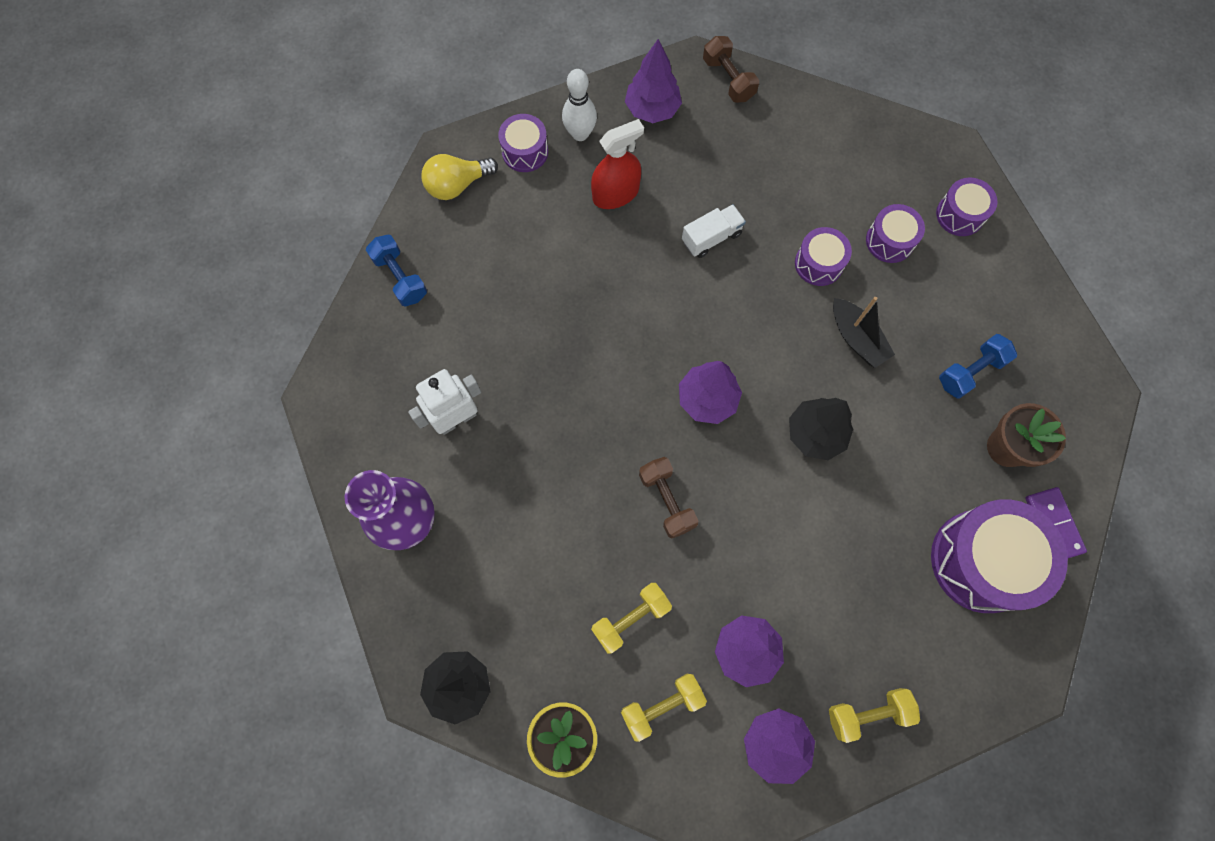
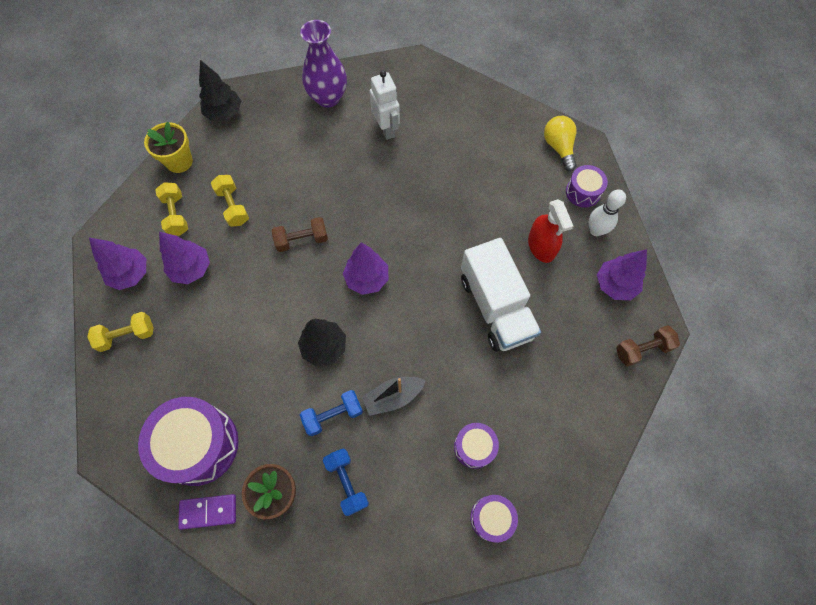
camera: 100 degrees right, 5 degrees down
(400, 277) = (491, 108): blue dumbbell -> blue dumbbell (333, 415)
(711, 238) = (495, 307): white truck -> white truck, size x2.08
(818, 263) = (462, 383): purple drum -> none
(868, 713) = (127, 335): yellow dumbbell -> yellow dumbbell turned 75 degrees clockwise

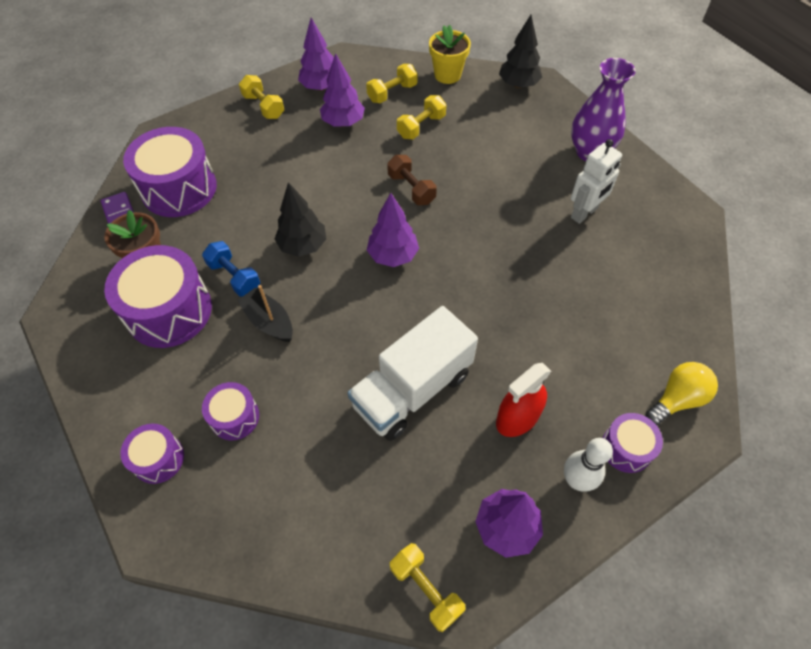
camera: 70 degrees right, 10 degrees down
(347, 482) = (169, 311): blue dumbbell -> purple drum
(642, 349) = (426, 589): brown dumbbell -> yellow dumbbell

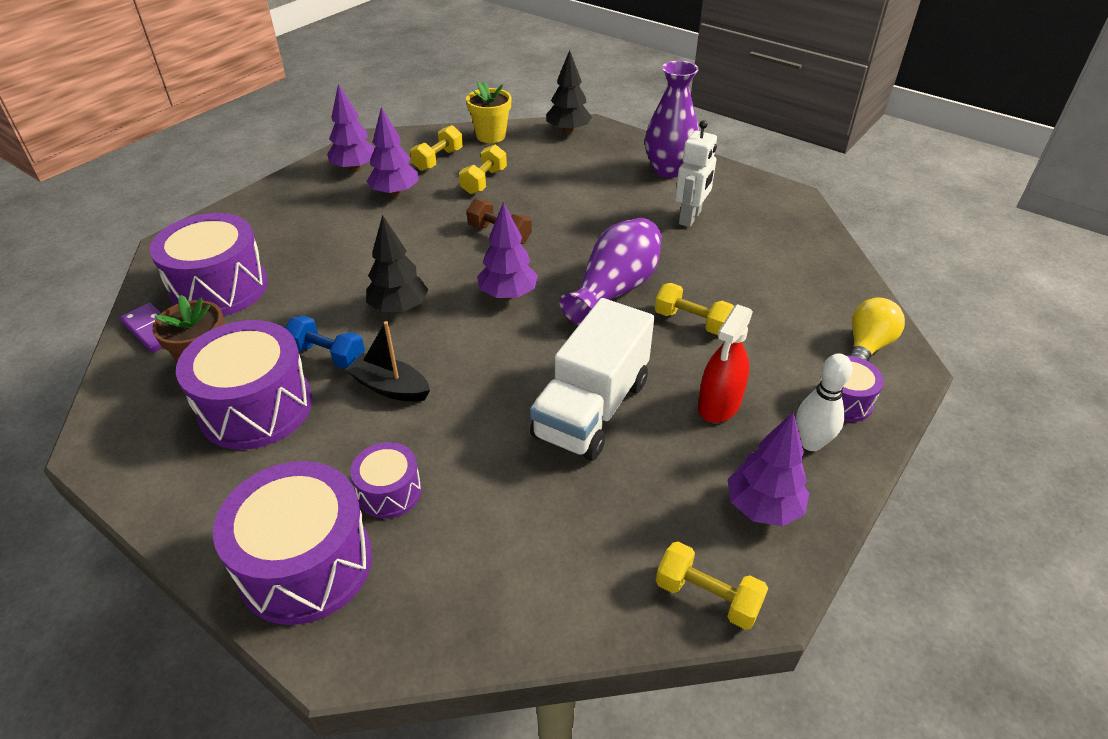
camera: 20 degrees left, 15 degrees down
(158, 459) = (306, 564): purple drum -> purple drum, size x1.91
(263, 106) = (294, 196): yellow dumbbell -> yellow dumbbell (691, 321)
(483, 275) = (615, 289): none -> purple vase

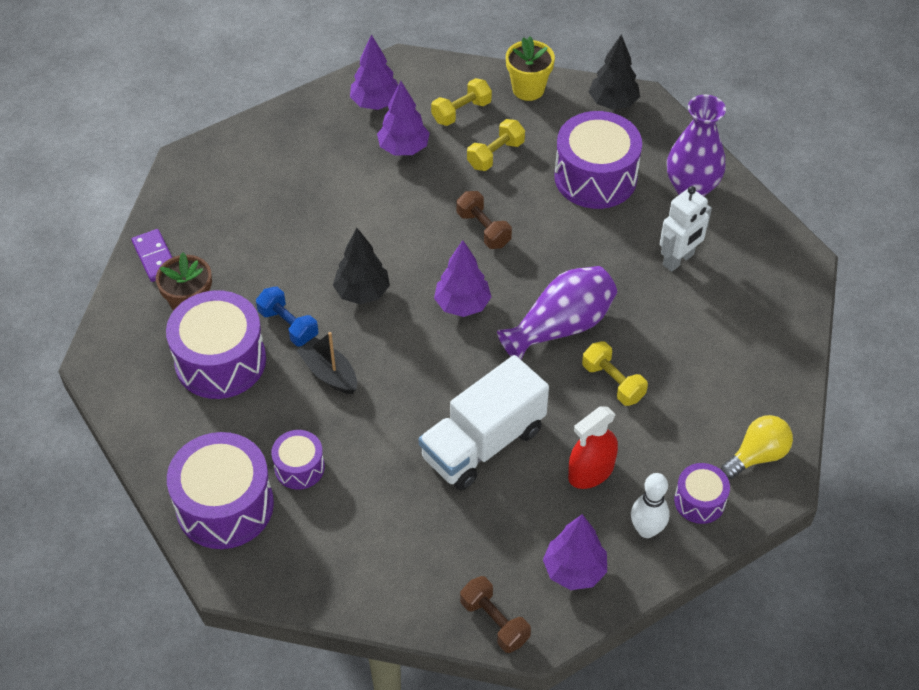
camera: 20 degrees right, 10 degrees up
(220, 288) = (217, 226): purple drum -> purple drum (595, 177)
(707, 597) = (494, 622): yellow dumbbell -> brown dumbbell

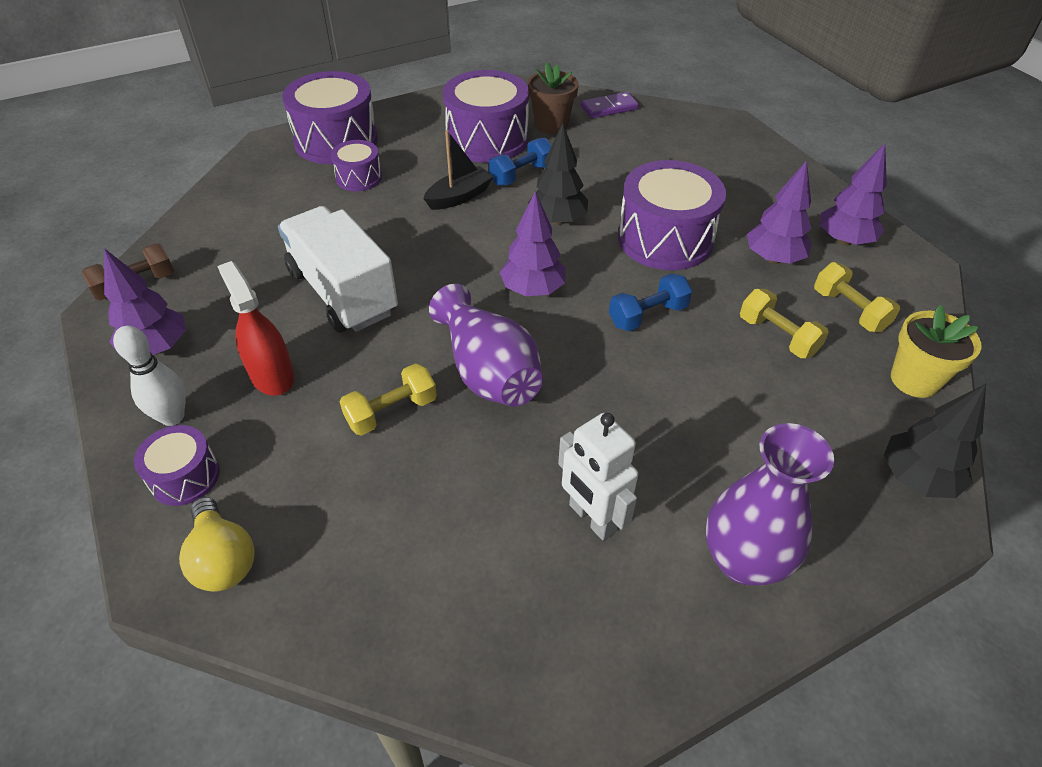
camera: 95 degrees right, 5 degrees down
(483, 229) = (647, 315): brown dumbbell -> blue dumbbell
(595, 177) = (751, 437): purple drum -> purple drum (665, 239)

